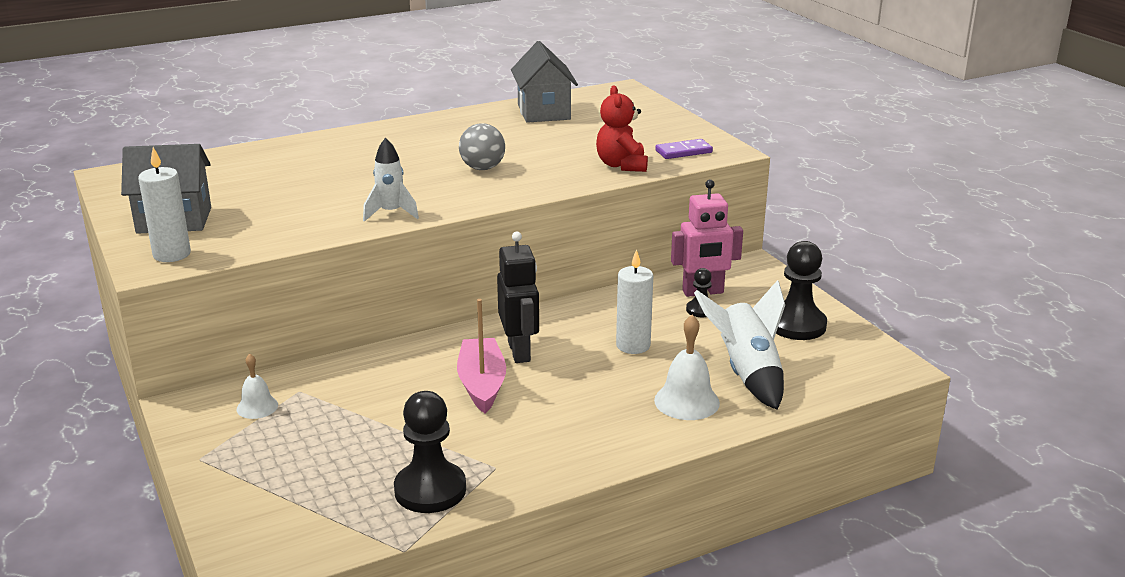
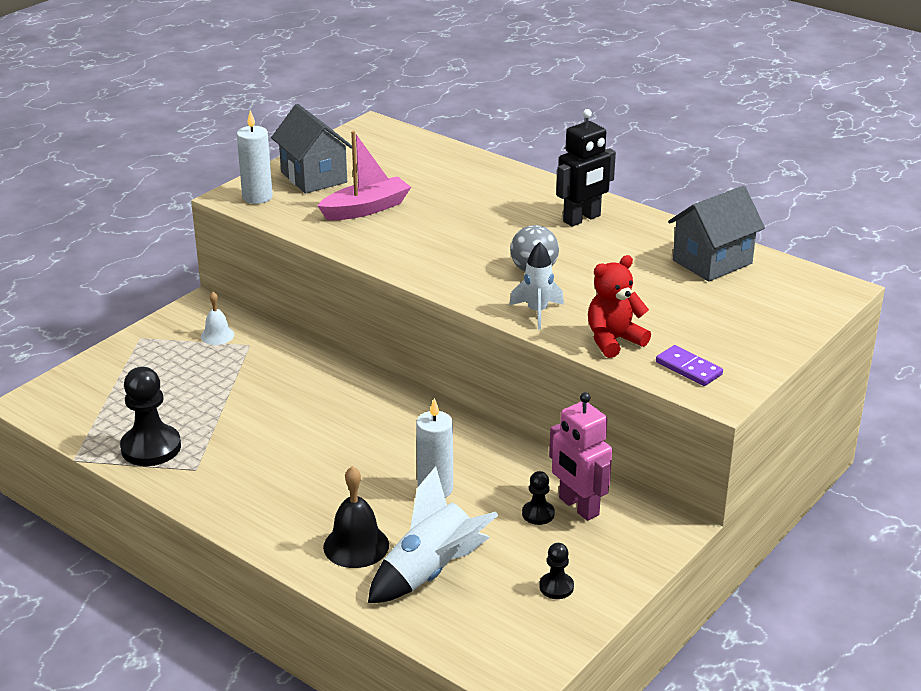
camera: 65 degrees right, 5 degrees up
(391, 213) = (398, 257): white rocket -> white rocket (537, 312)
(482, 384) = (313, 425): pink boat -> pink boat (366, 209)
(519, 351) = (379, 429): black robot -> black robot (582, 219)
(686, 401) = (356, 545): white bell -> black bell
(797, 325) = (556, 587): black pawn -> black pawn, size x0.52

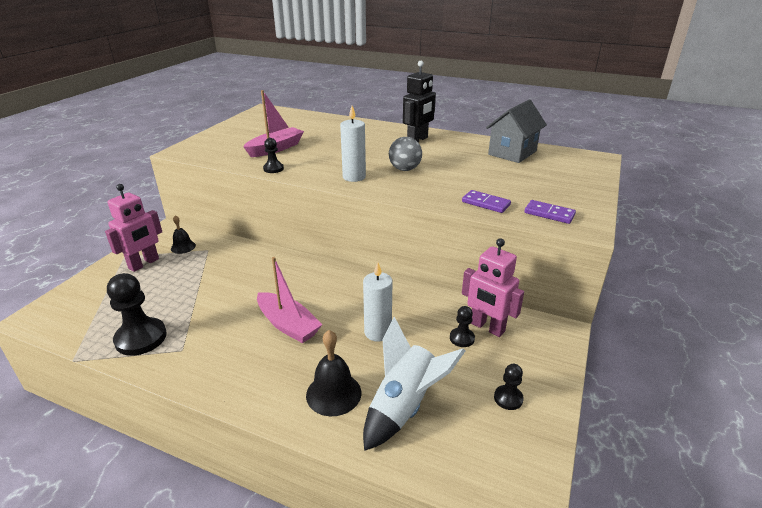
camera: 15 degrees left, 0 degrees up
(164, 352) = (144, 264): none -> pink robot
(217, 335) = (183, 247): white bell -> black bell
(257, 197) = (197, 150): white candle -> white candle (354, 177)
(313, 177) = (234, 136): grey house -> none
(327, 461) = (288, 325): none -> pink boat
(352, 245) = (273, 169): none -> black pawn
(537, 312) = (422, 193): white rocket -> none
(613, 340) = (486, 203): red teddy bear -> purple domino

